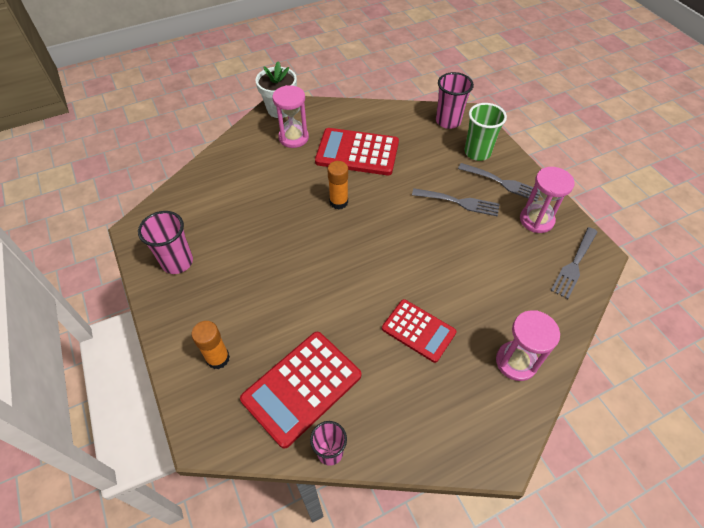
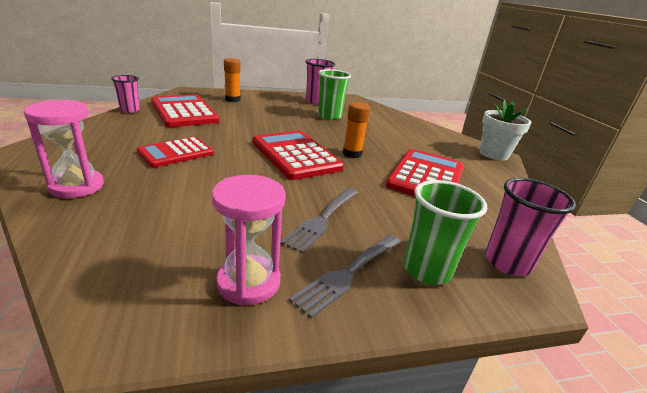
camera: 100 degrees right, 25 degrees down
(236, 237) = (329, 116): none -> green cup
(293, 138) = (448, 152): pink hourglass -> none
(367, 240) = (295, 155): none -> red calculator
(574, 265) = (130, 288): grey fork -> none

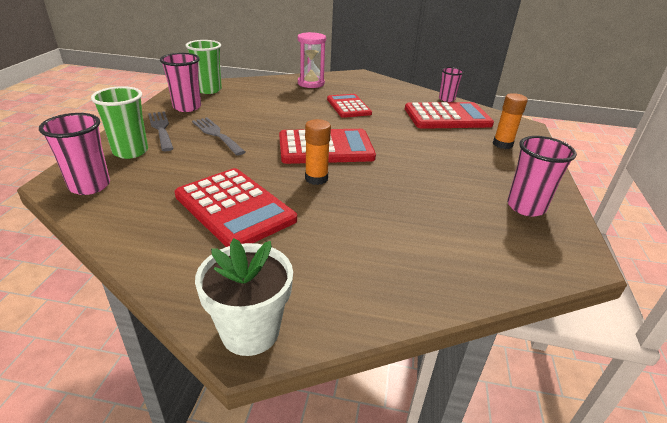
camera: 115 degrees right, 5 degrees up
(249, 282) = (187, 107): pink hourglass -> pink cup
(329, 116) = (449, 199): green cup -> green cup (208, 90)

